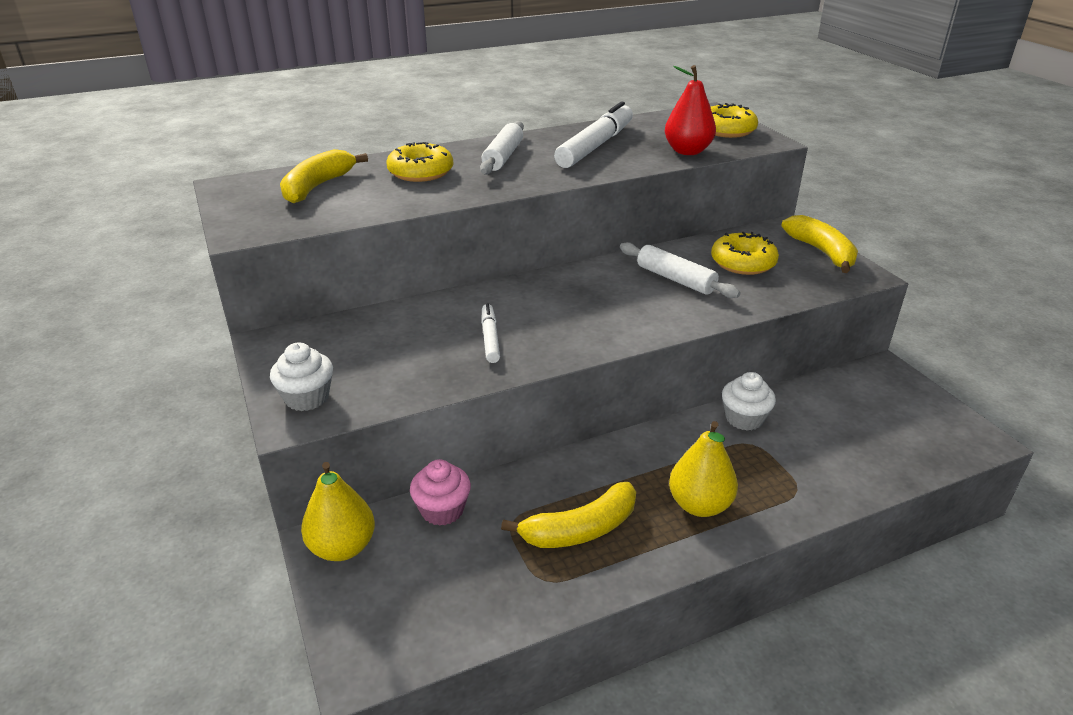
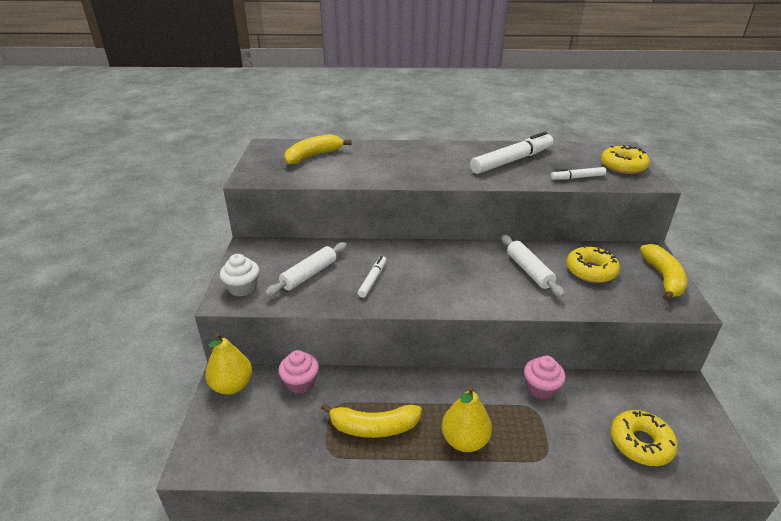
camera: 25 degrees right, 0 degrees up
(421, 172) = (381, 158): yellow donut -> yellow donut (640, 443)
(503, 157) = (442, 157): white rolling pin -> white rolling pin (309, 275)
(687, 151) = (577, 177): red pear -> white marker
(744, 418) = (541, 388): white cupcake -> pink cupcake

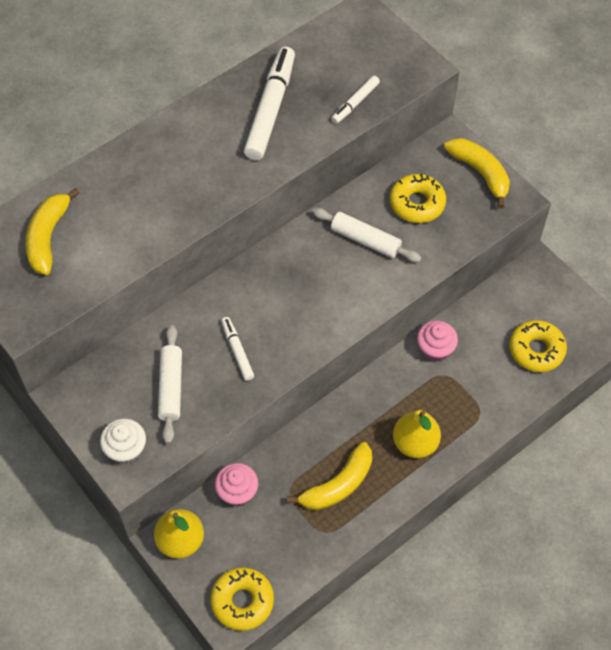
camera: 40 degrees left, 25 degrees up
(623, 166) = (383, 52): yellow donut -> yellow donut (242, 601)

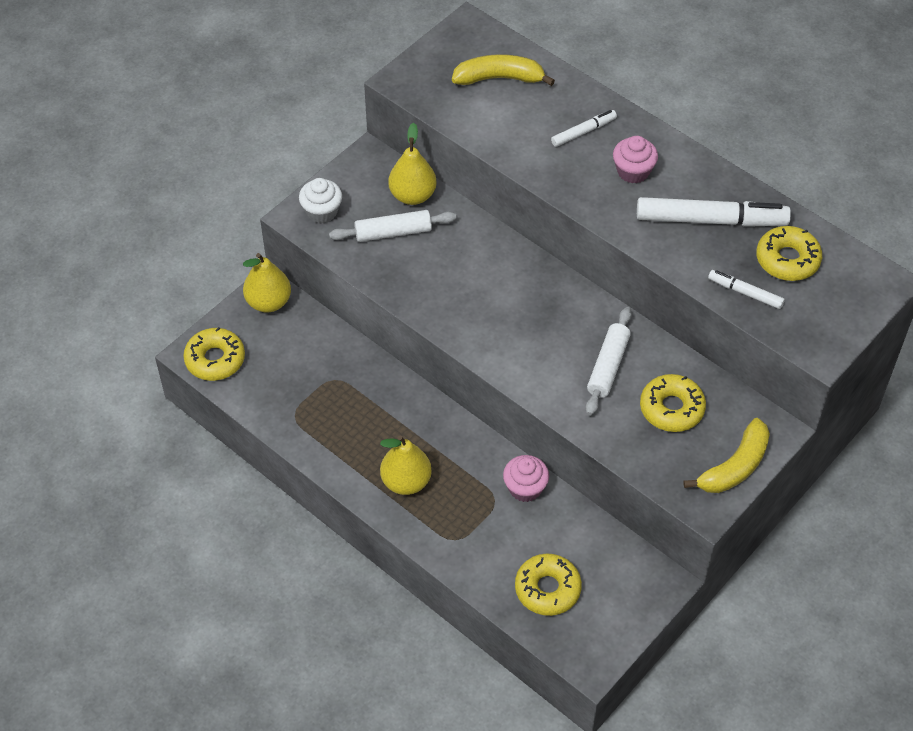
camera: 80 degrees right, 5 degrees down
(128, 363) = (412, 195): none -> yellow pear
(237, 351) = (444, 277): white marker -> white marker (583, 132)
(237, 492) = (325, 337): pink cupcake -> pink cupcake (633, 171)
(326, 67) = (787, 260): none -> yellow donut
(338, 485) = (346, 419): yellow banana -> none

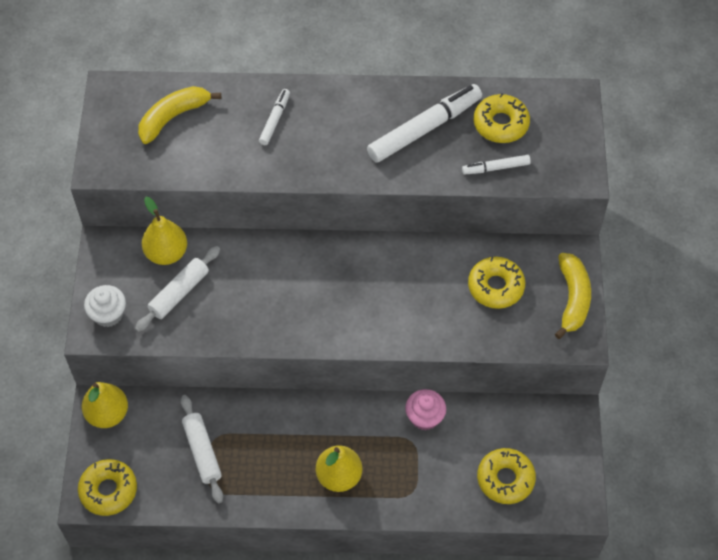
camera: 40 degrees left, 5 degrees up
(608, 366) = (426, 286): white rolling pin -> white rolling pin (202, 451)
(633, 171) = (338, 127): pink cupcake -> none

